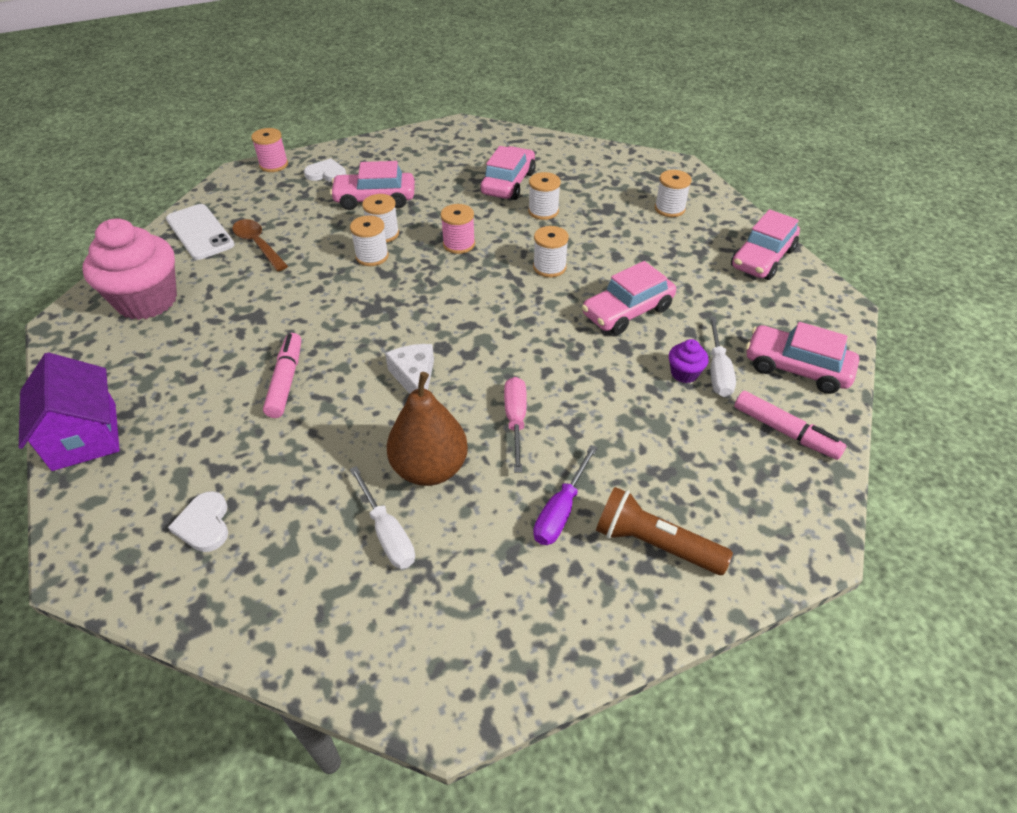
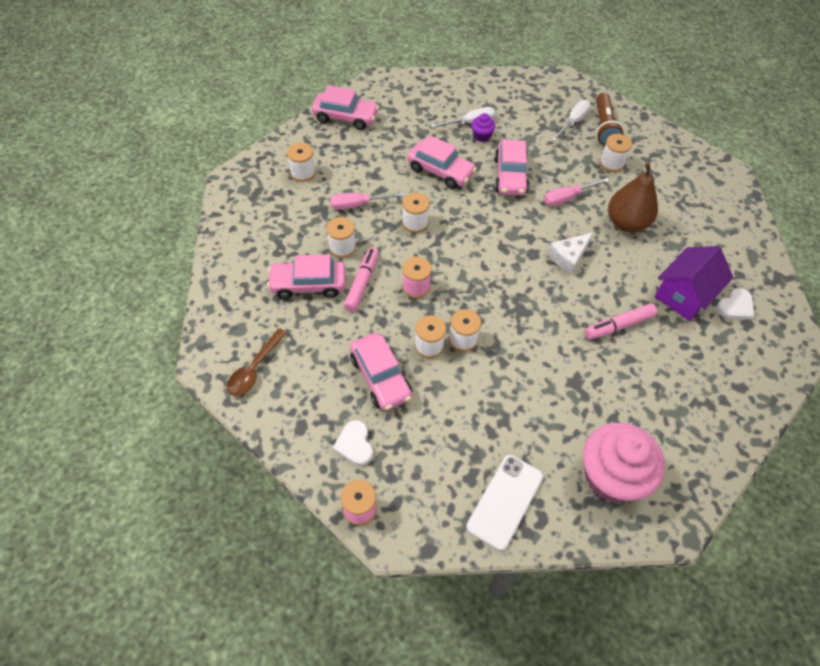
camera: 115 degrees left, 10 degrees up
(85, 436) = (741, 415): purple house -> purple house (684, 295)
(258, 245) = (495, 436): brown spoon -> brown spoon (254, 369)
(387, 533) = (676, 224): white screwdriver -> white screwdriver (573, 122)
(561, 511) = (611, 163): purple screwdriver -> white spool
(600, 234) = (358, 205): none -> pink screwdriver
(785, 432) = (500, 93): pink marker -> pink marker (362, 283)
(796, 368) = (448, 93): pink car -> pink car (510, 176)

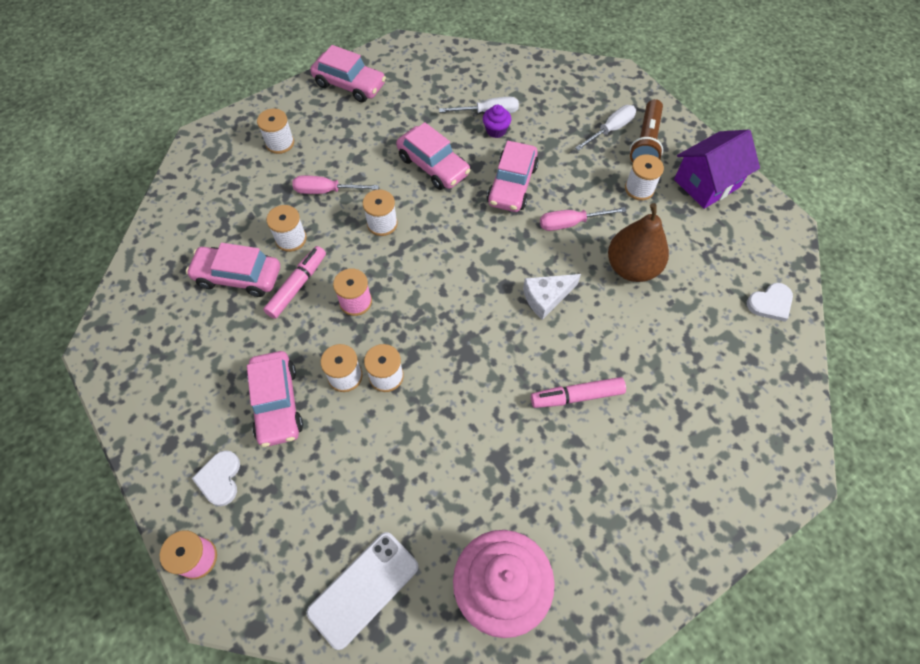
camera: 15 degrees right, 5 degrees up
(254, 369) = (145, 365): brown spoon -> none
(684, 295) = (671, 373): purple house -> purple house (706, 183)
(735, 306) = (732, 400): white heart -> white heart (770, 303)

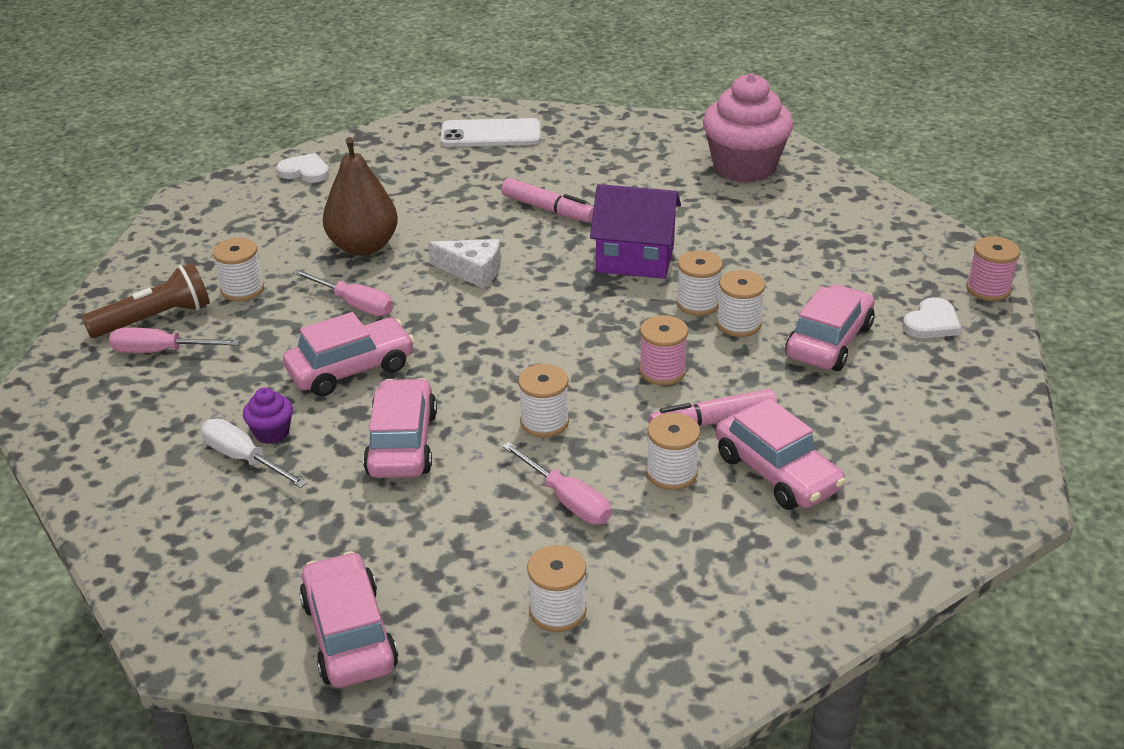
camera: 135 degrees left, 25 degrees down
(363, 589) = (851, 212): white phone -> white phone (491, 134)
(610, 130) = (161, 351): white screwdriver -> pink screwdriver
(706, 183) = (179, 257): purple house -> purple house (635, 259)

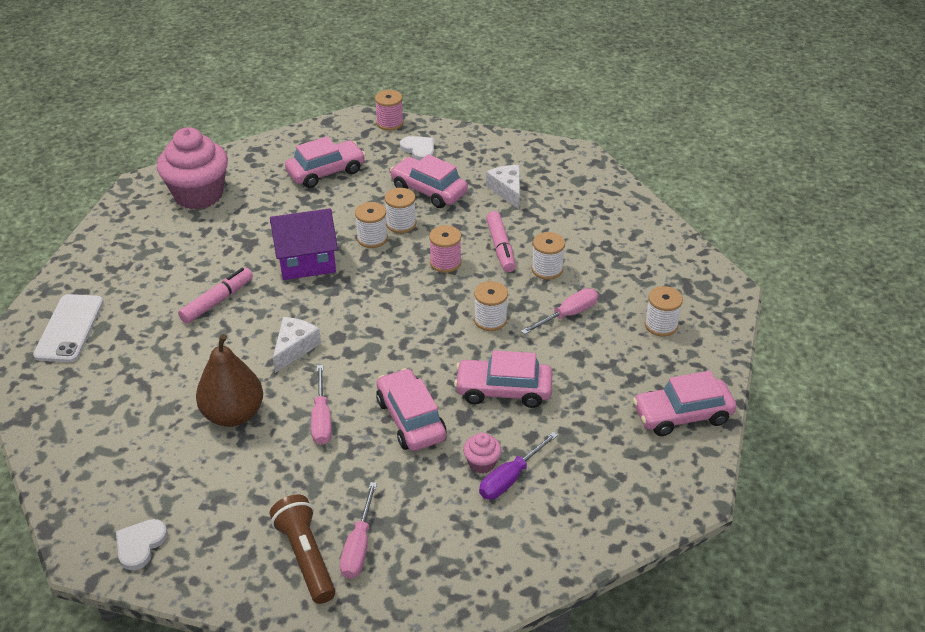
camera: 85 degrees left, 5 degrees up
(242, 289) = (276, 495): white spool -> none
(244, 459) = (510, 478): white screwdriver -> purple screwdriver
(272, 433) = (482, 463): purple cupcake -> pink cupcake
(305, 171) = (76, 460): white heart -> white heart (140, 545)
(354, 304) = (322, 419): pink screwdriver -> pink screwdriver turned 135 degrees clockwise
(635, 259) = (306, 261): purple house -> purple house turned 60 degrees clockwise
(777, 472) = (550, 229): pink car -> pink car (326, 172)
(863, 420) = (507, 190): none -> white cheese

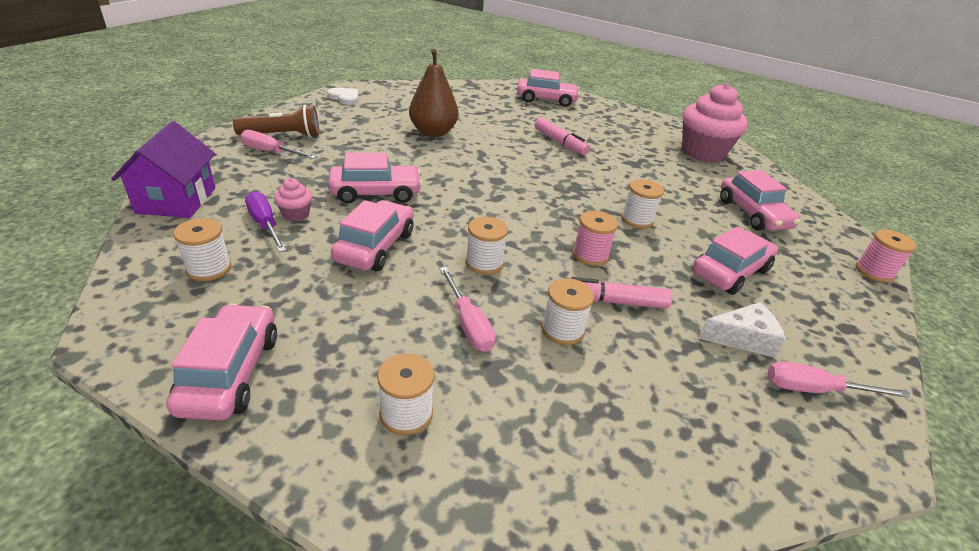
camera: 100 degrees right, 5 degrees down
(69, 328) = (546, 100): white phone -> pink car
(294, 348) = (492, 161): white cheese -> none
(306, 261) = (604, 182): purple house -> purple house (176, 200)
(322, 419) = (405, 159): pink screwdriver -> pink screwdriver (814, 390)
(401, 224) = (662, 241): white spool -> white spool (209, 268)
(419, 149) = (820, 282): white heart -> none

